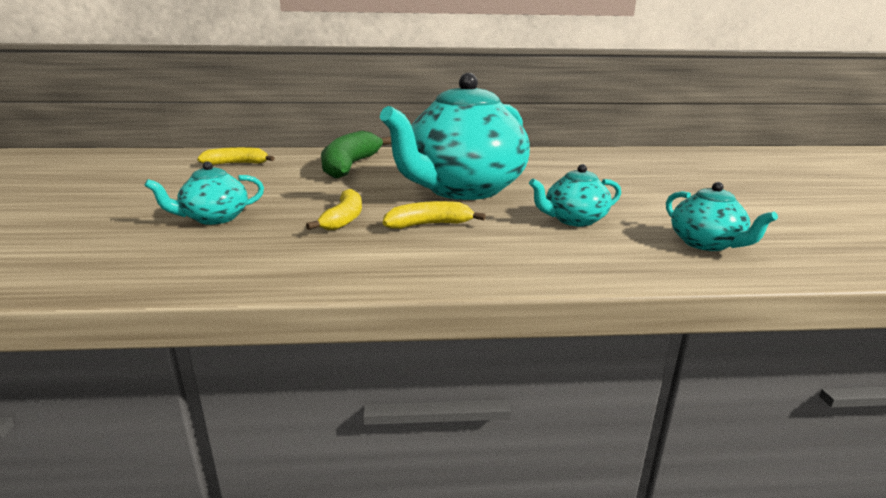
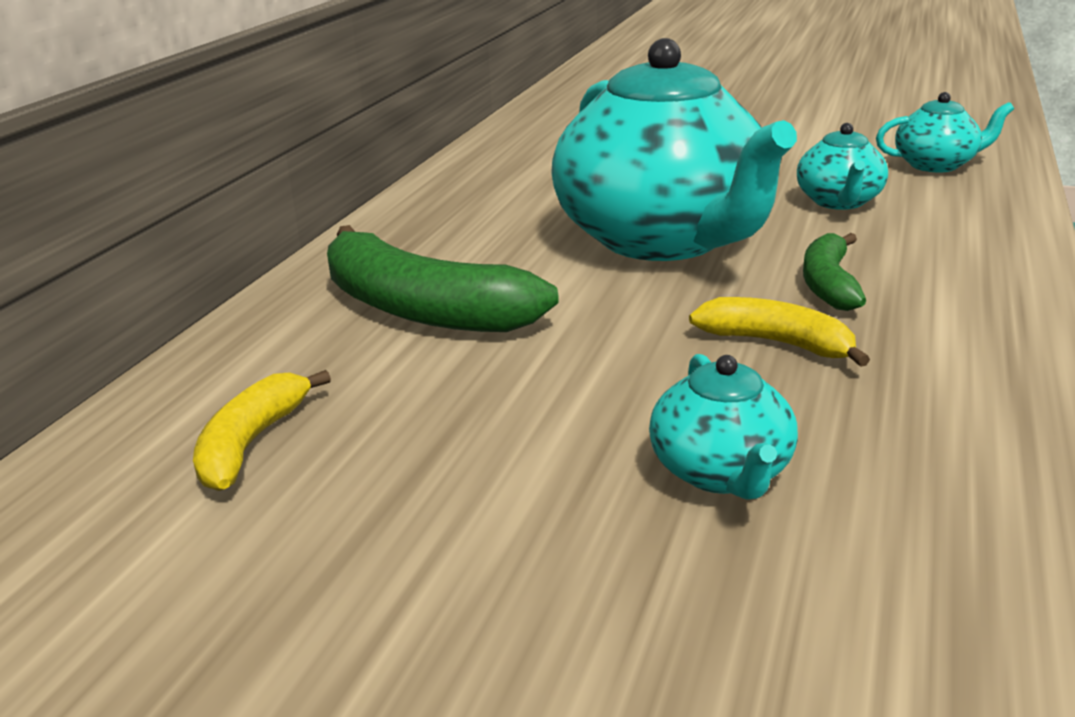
camera: 65 degrees left, 5 degrees up
(429, 224) = (828, 284): yellow banana -> green banana

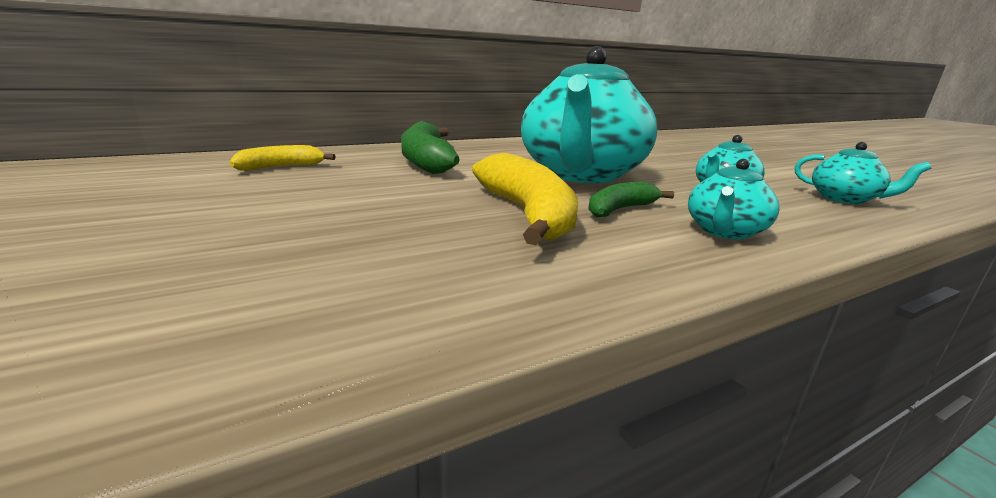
camera: 40 degrees right, 5 degrees down
(721, 472) = (369, 233): turquoise teapot -> turquoise teapot (724, 231)
(777, 343) = (527, 214): yellow banana -> yellow banana, size x1.80

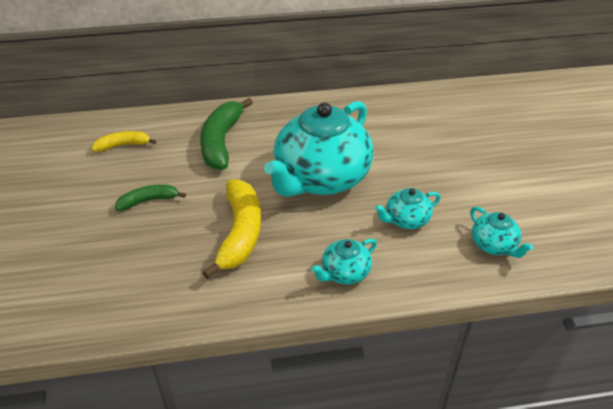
camera: 20 degrees right, 20 degrees up
(620, 209) = (303, 236): green banana -> green banana (148, 201)

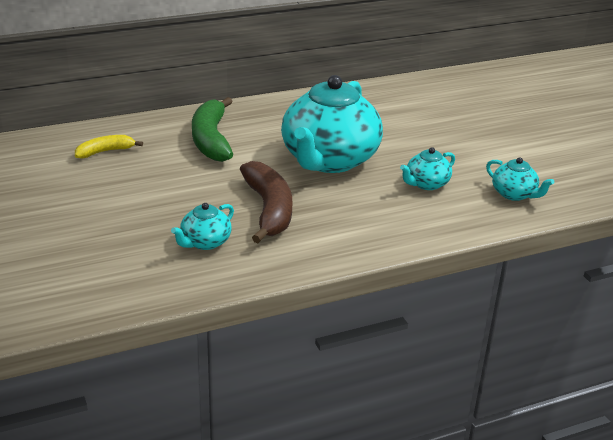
camera: 15 degrees left, 10 degrees down
(148, 201) = (159, 194): green banana -> none
(240, 233) = (269, 210): yellow banana -> brown banana
(344, 273) = (385, 228): turquoise teapot -> turquoise teapot (205, 242)

